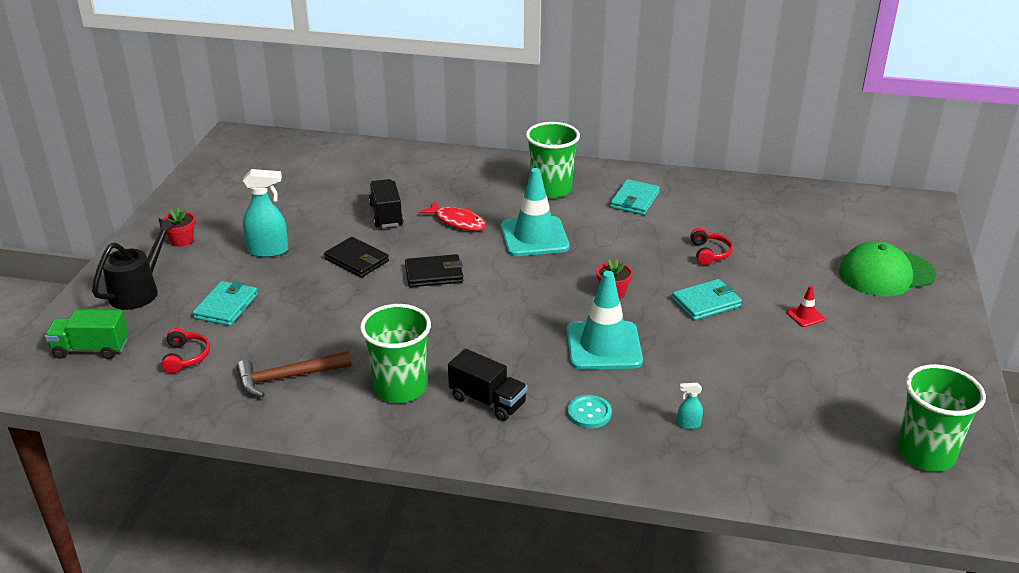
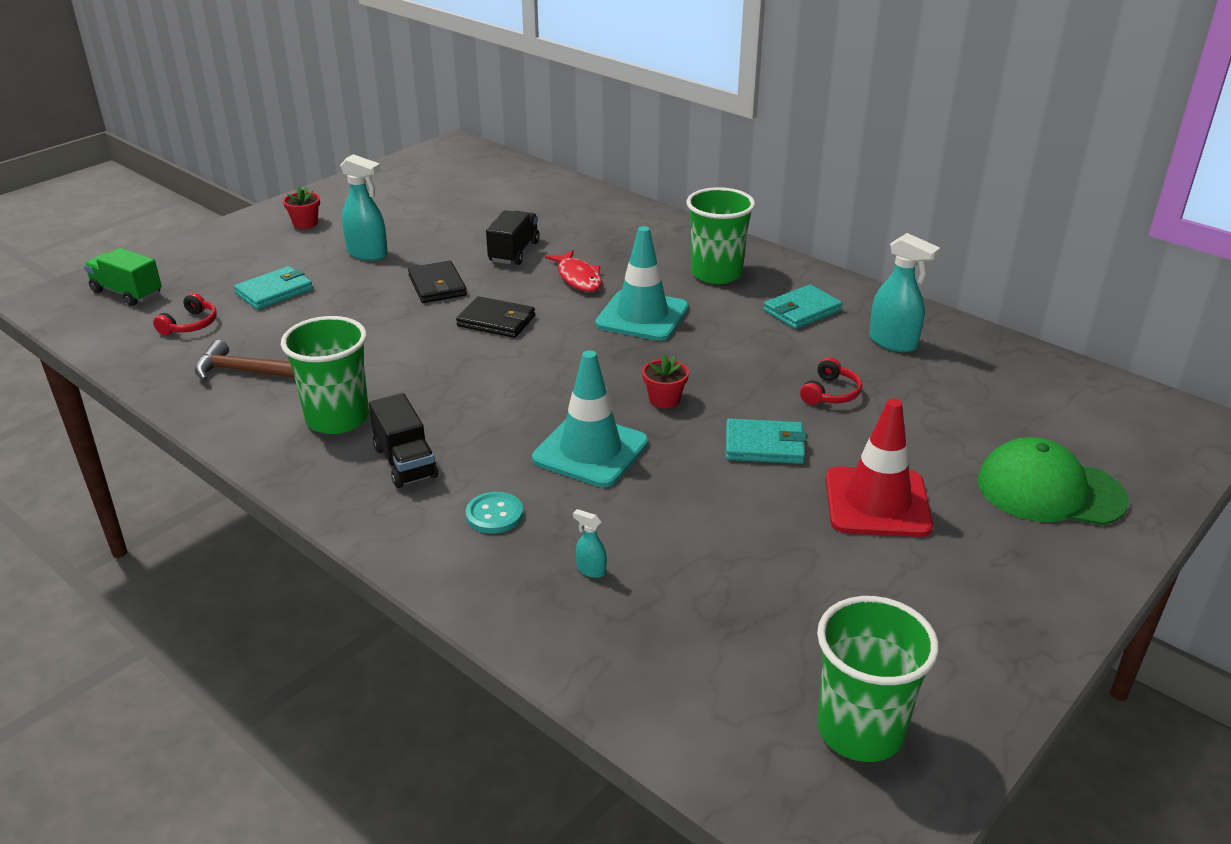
camera: 30 degrees right, 0 degrees up
(139, 291) = (221, 256): black watering can -> none
(712, 205) = (893, 342): none -> turquoise spray bottle
(805, 316) = (877, 502): red traffic cone -> red traffic cone, size x2.36

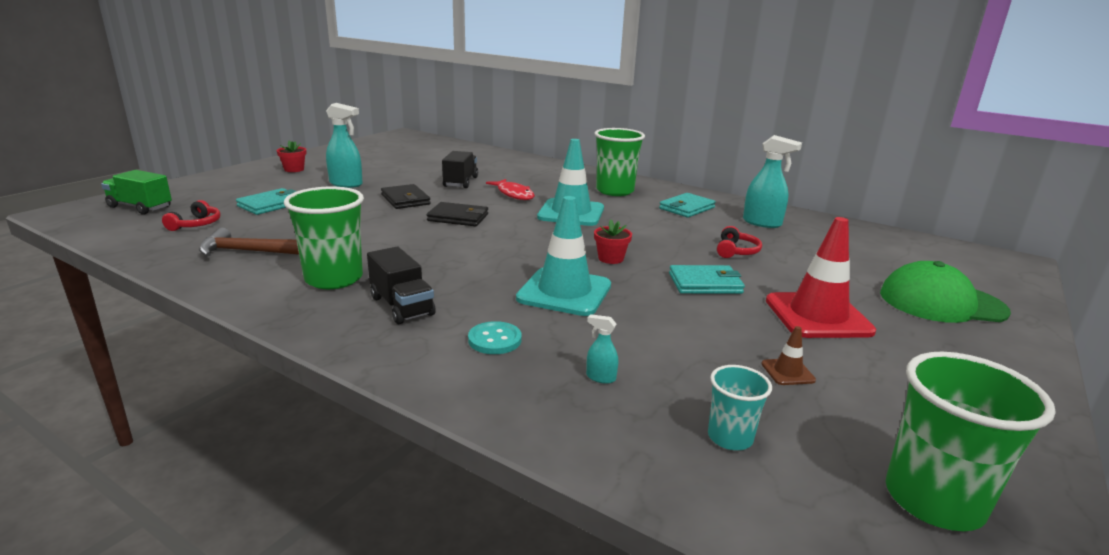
camera: 10 degrees left, 10 degrees down
(694, 649) = (730, 437): none -> turquoise cup
(797, 577) = (787, 372): none -> brown traffic cone

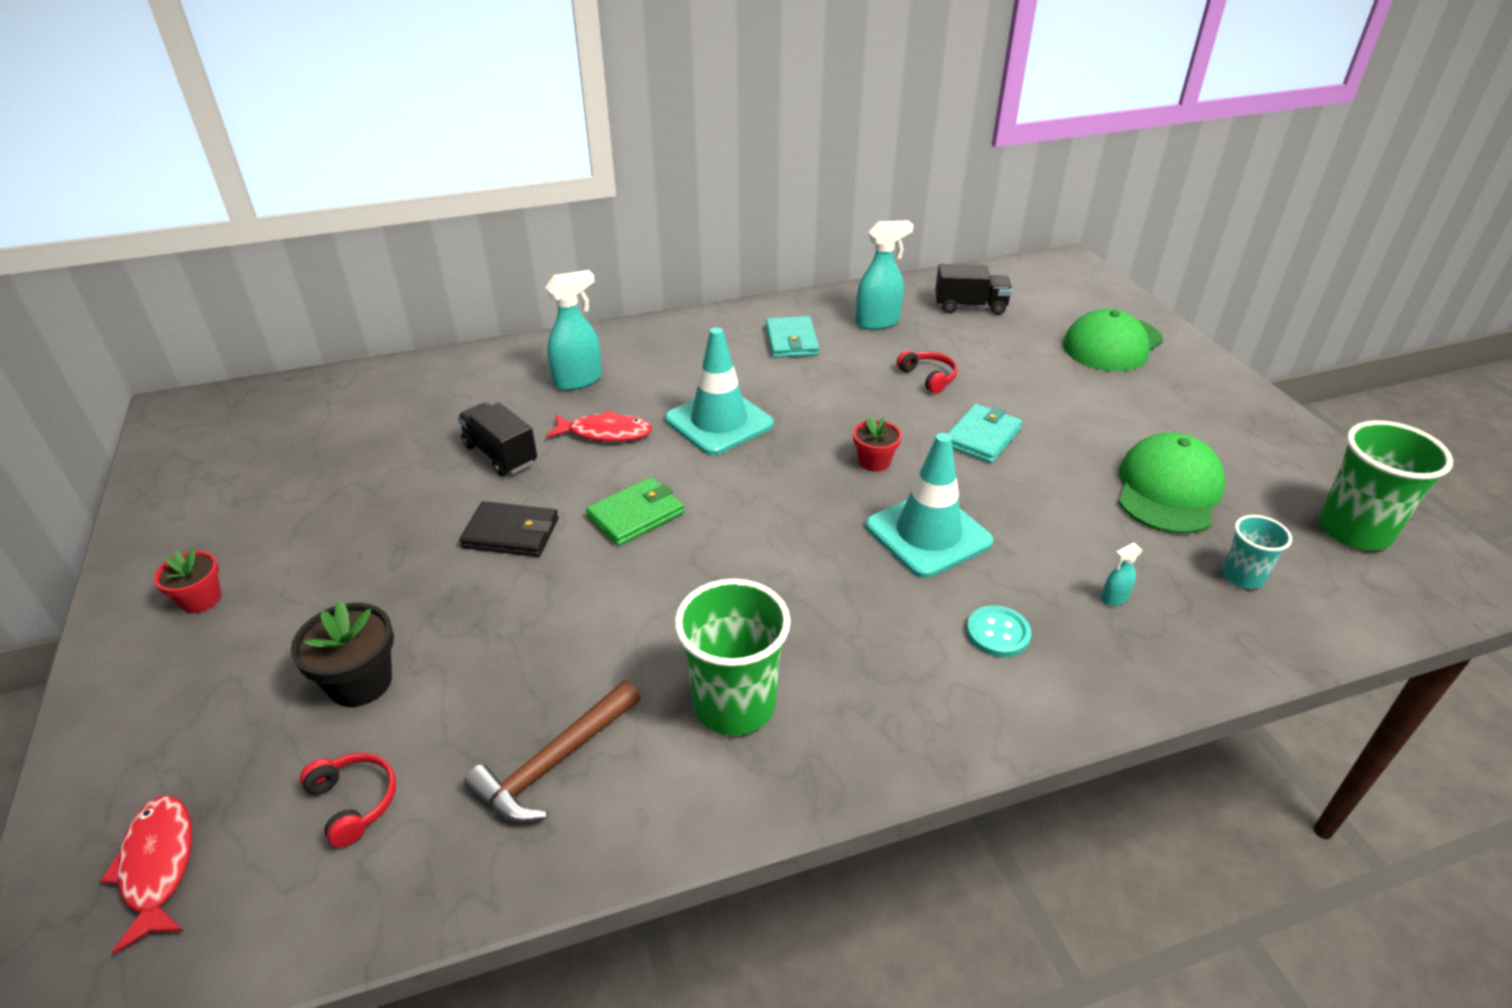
camera: 50 degrees left, 15 degrees up
(140, 207) = (158, 866): green truck -> red fish
(271, 204) = (360, 682): turquoise wallet -> black flower pot
(346, 184) = (363, 566): turquoise spray bottle -> turquoise spray bottle (578, 380)
(401, 306) = (864, 672): black truck -> black truck (970, 306)
(458, 217) = (636, 515): black wallet -> green wallet
(615, 191) = (685, 356): green cup -> none
(787, 372) = (1168, 490): brown traffic cone -> green cap
(818, 316) = (1090, 416): red traffic cone -> none

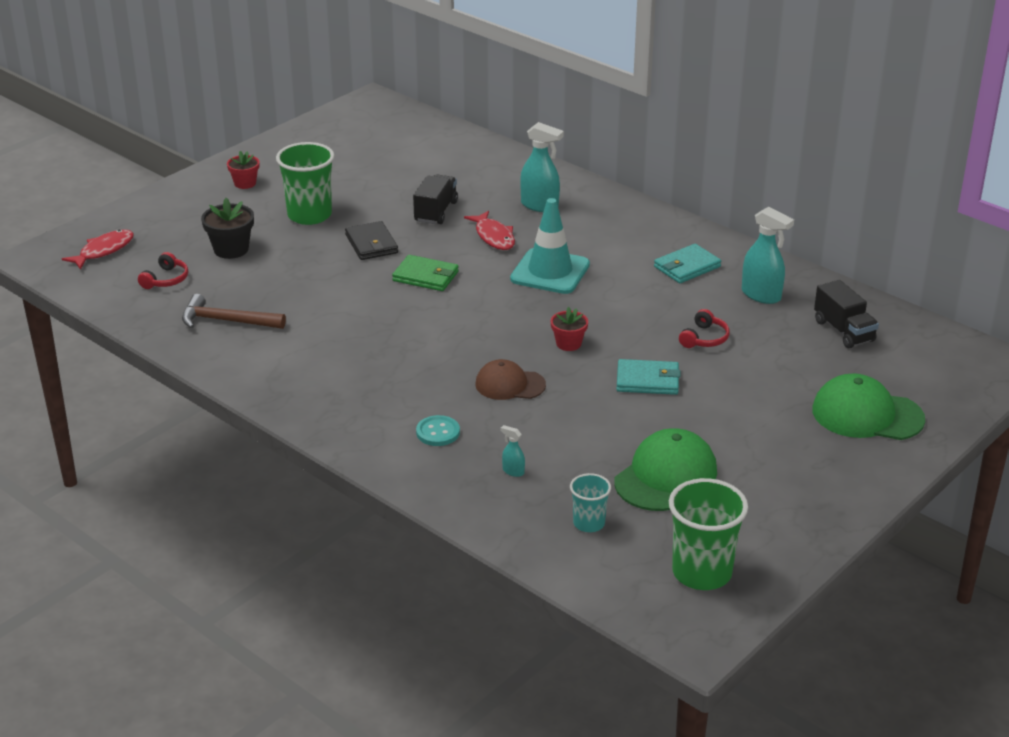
camera: 60 degrees right, 5 degrees down
(734, 704) = (305, 359): green cup -> green cup (309, 215)
(928, 534) = (510, 385): turquoise traffic cone -> brown cap
(1168, 490) = (666, 476): green cap -> green cap turned 45 degrees counterclockwise

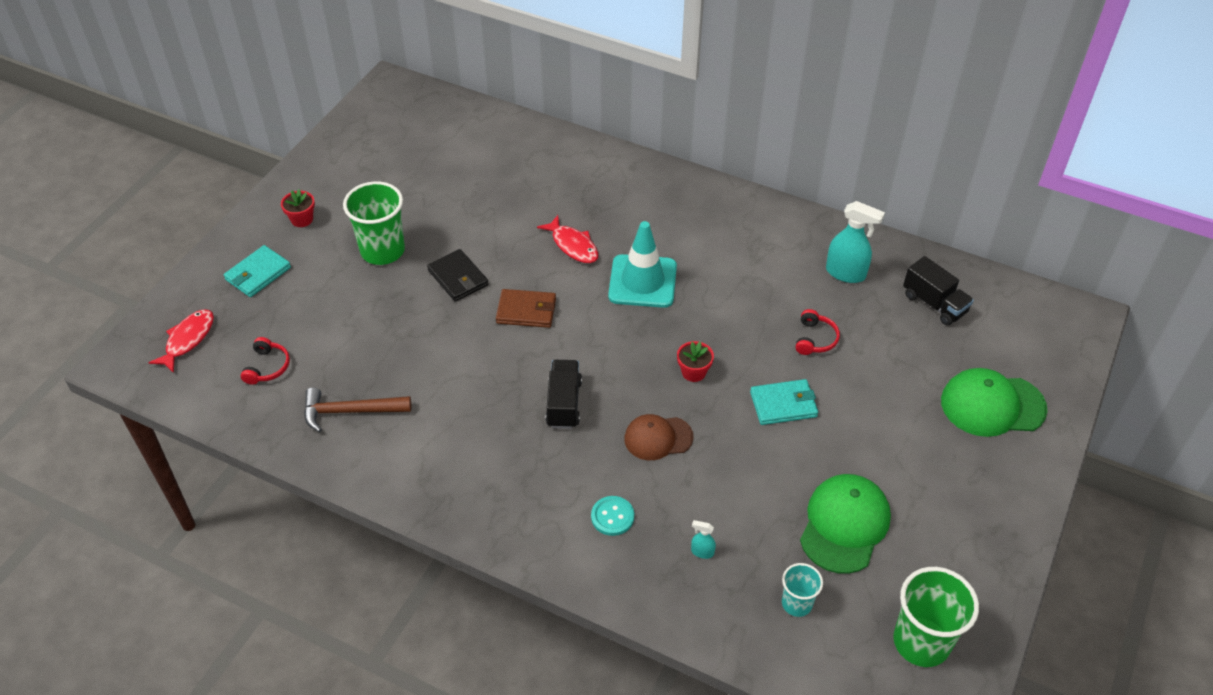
camera: 15 degrees left, 15 degrees up
(231, 249) = (320, 312): black flower pot -> none
(425, 276) = (526, 311): green wallet -> brown wallet
(436, 212) = (505, 223): black truck -> black truck (564, 403)
(540, 206) = (602, 196): turquoise spray bottle -> none
(687, 267) = (766, 250): turquoise wallet -> turquoise wallet (258, 274)

